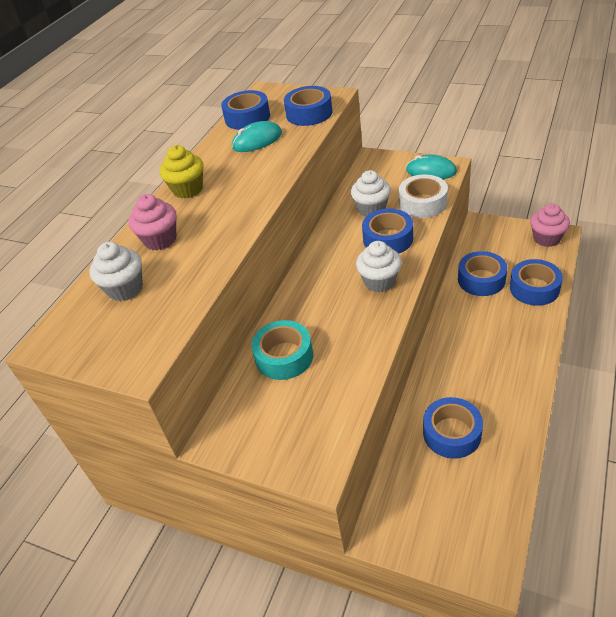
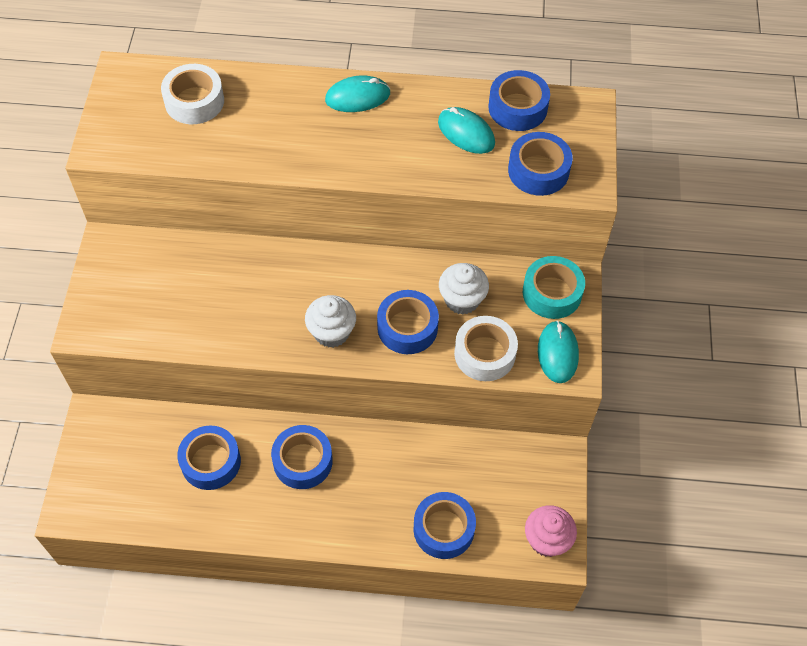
camera: 65 degrees right, 15 degrees up
(125, 289) = (194, 101): white cupcake -> white tape
(160, 240) = (269, 103): pink cupcake -> none
(188, 189) = (357, 97): yellow cupcake -> turquoise mouse
(284, 356) = (210, 270): turquoise tape -> turquoise tape (552, 293)
(481, 279) = (448, 467): blue tape -> blue tape (303, 461)

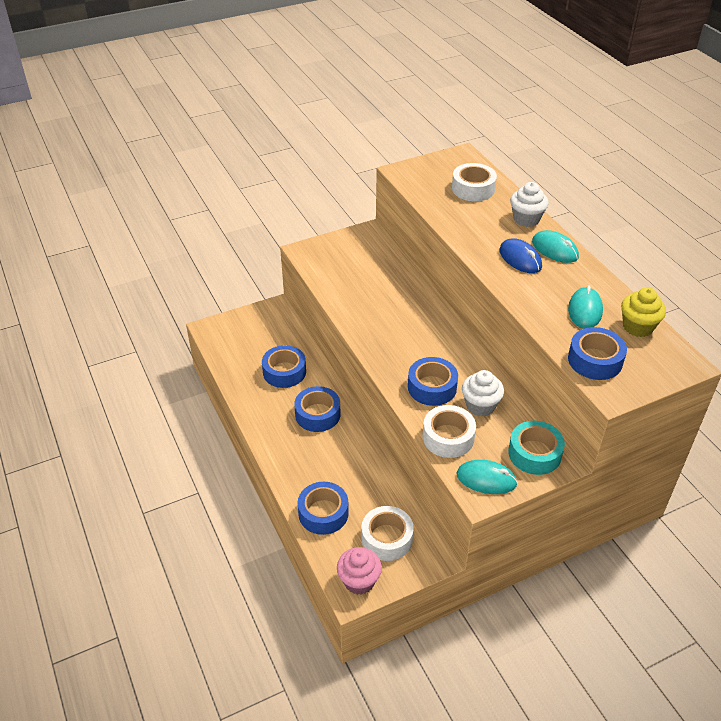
camera: 60 degrees right, 15 degrees down
(331, 332) = (394, 352): white cupcake -> white cupcake (526, 219)
(348, 135) = (520, 259): none -> blue mouse
(512, 485) = (387, 538): none -> white tape
(517, 108) = (637, 327): blue tape -> yellow cupcake
(557, 353) = (486, 479): turquoise mouse -> turquoise mouse turned 45 degrees clockwise

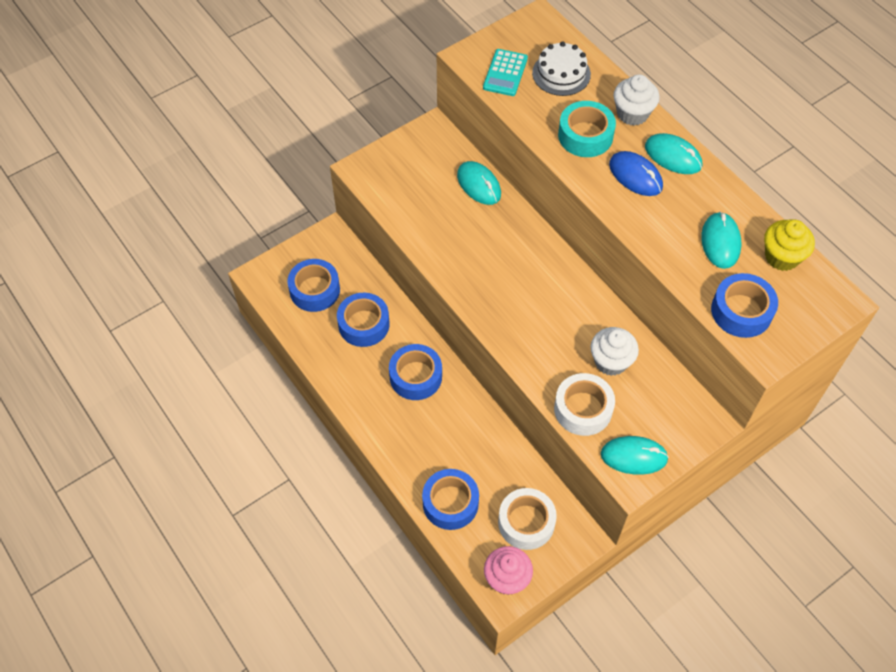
camera: 10 degrees left, 15 degrees up
(396, 271) = (479, 185): none -> turquoise mouse
(428, 184) = (505, 73): none -> turquoise calculator
(432, 387) = (552, 345): blue tape -> blue tape (315, 290)
(473, 189) = (561, 73): white tape -> white cake
(534, 453) = (680, 415): turquoise tape -> turquoise tape (585, 135)

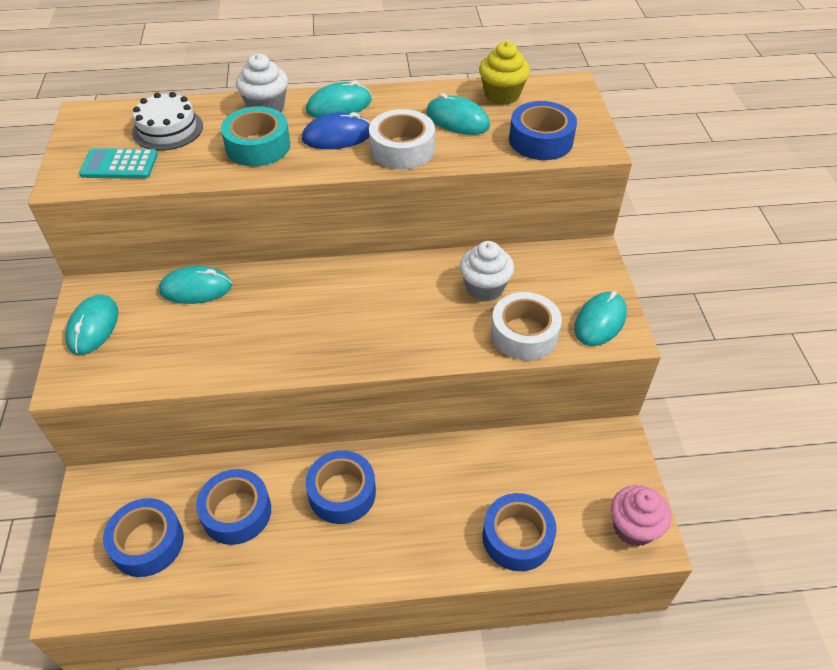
camera: 60 degrees left, 10 degrees down
(408, 152) = (93, 327): none -> turquoise mouse
(505, 73) = (119, 165): turquoise calculator -> turquoise calculator turned 135 degrees clockwise
(526, 522) = (577, 477): white tape -> white tape (402, 149)

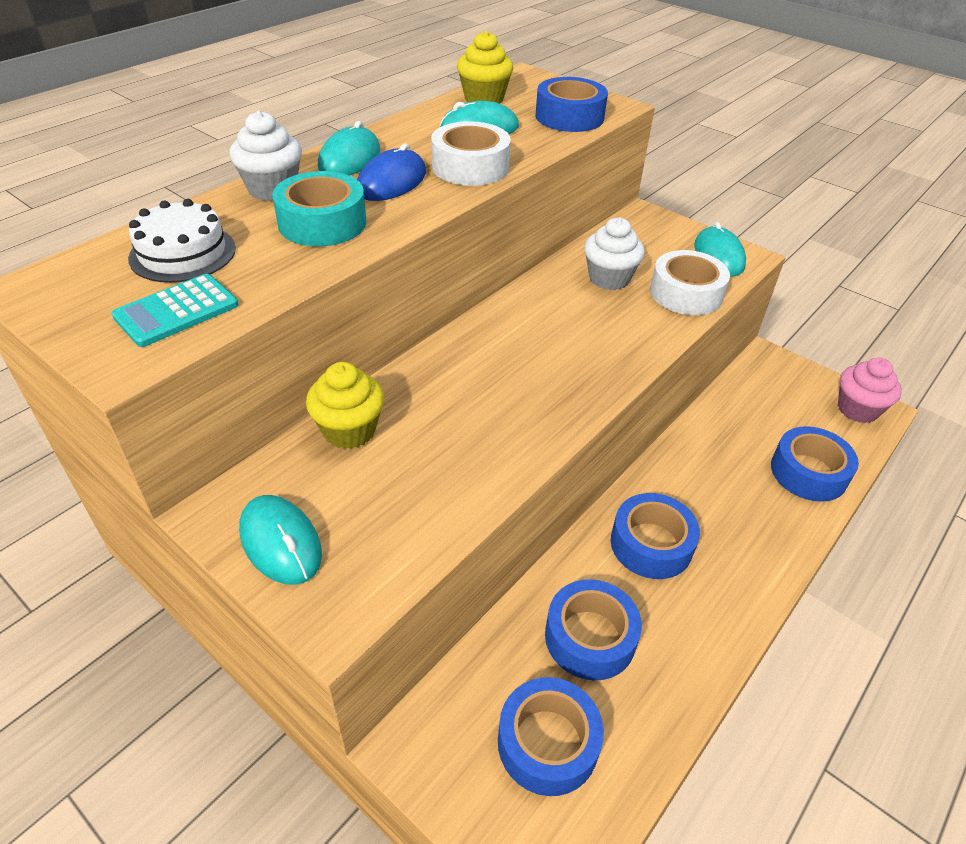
camera: 45 degrees left, 5 degrees down
(196, 288) = (349, 430): turquoise mouse -> yellow cupcake

